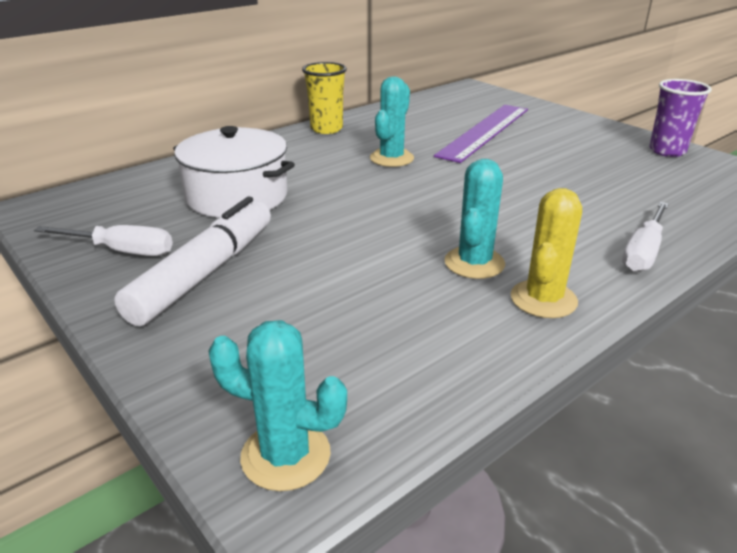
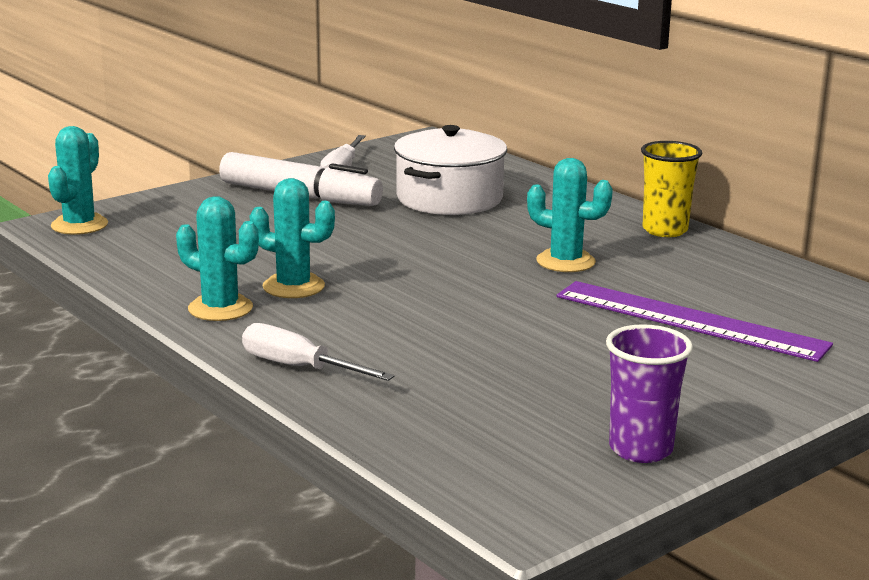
camera: 90 degrees right, 10 degrees down
(543, 299) = (220, 308): yellow cactus -> turquoise cactus

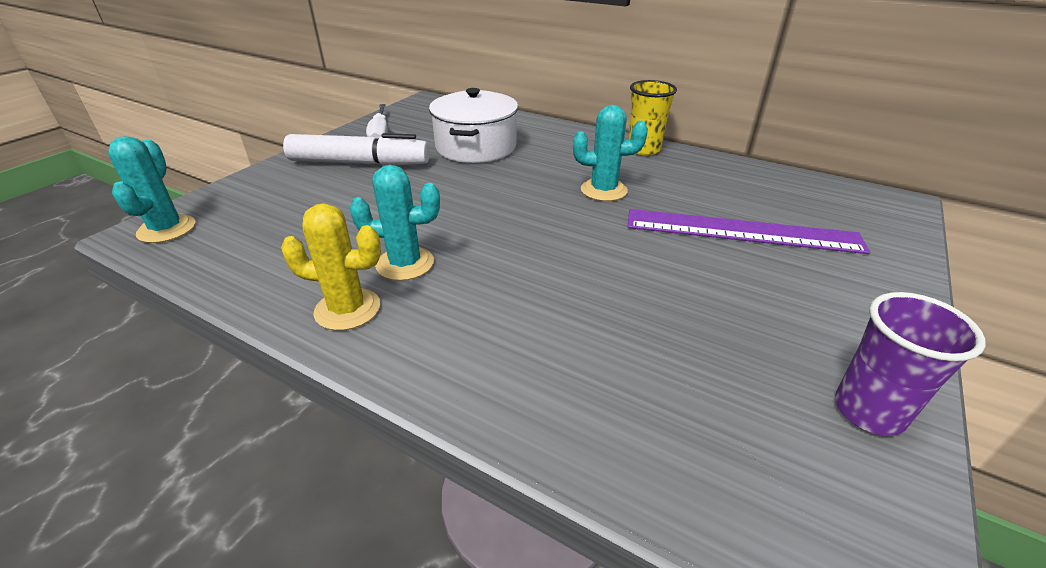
camera: 20 degrees left, 15 degrees up
(220, 308) = (347, 309): turquoise cactus -> yellow cactus
(299, 367) = (470, 379): white screwdriver -> none

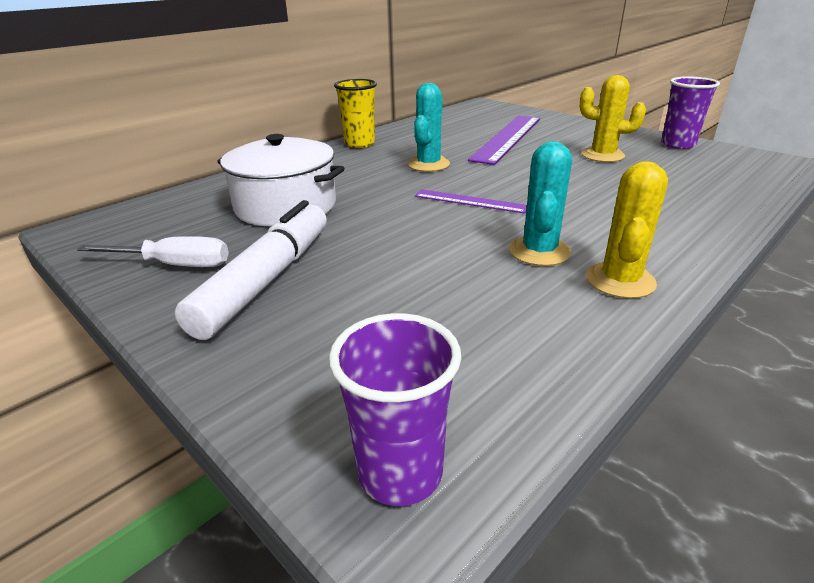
camera: 75 degrees left, 5 degrees down
(166, 229) = (400, 472): turquoise cactus -> purple cup
(512, 221) = (470, 201): none -> purple ruler
(726, 313) = (602, 155): none -> yellow cactus

